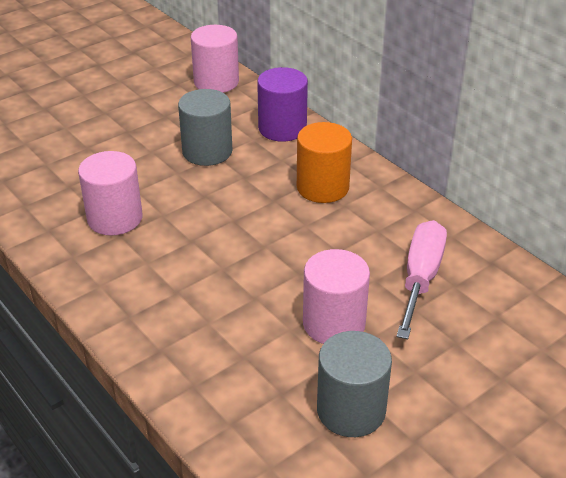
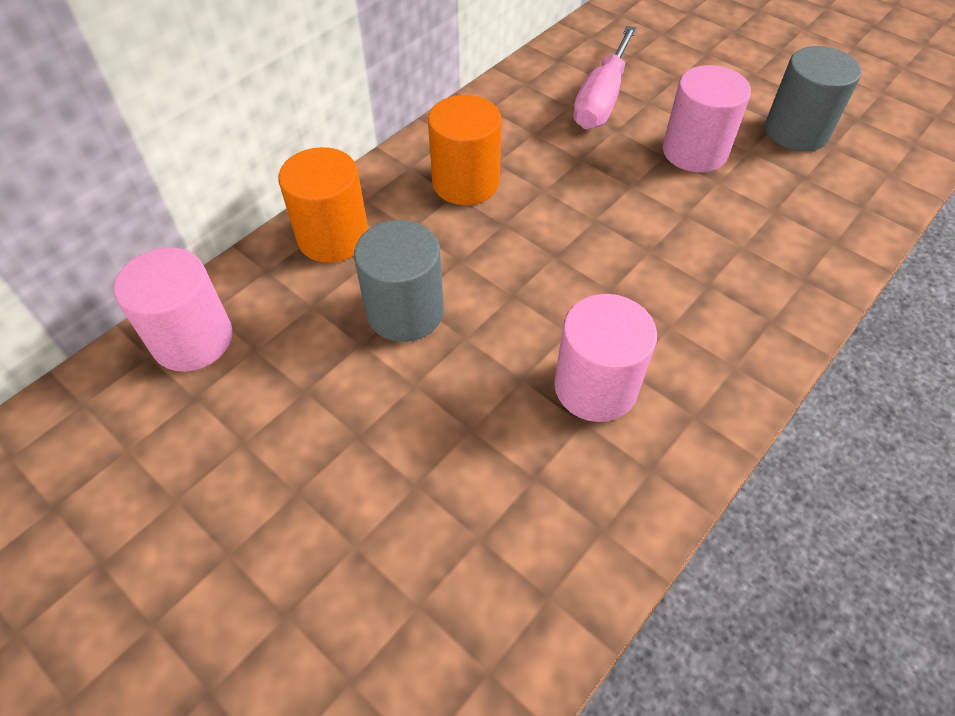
camera: 100 degrees left, 15 degrees up
(282, 128) = (333, 237): purple cylinder -> orange cylinder
(421, 278) = (601, 100): pink screwdriver -> pink screwdriver turned 75 degrees counterclockwise

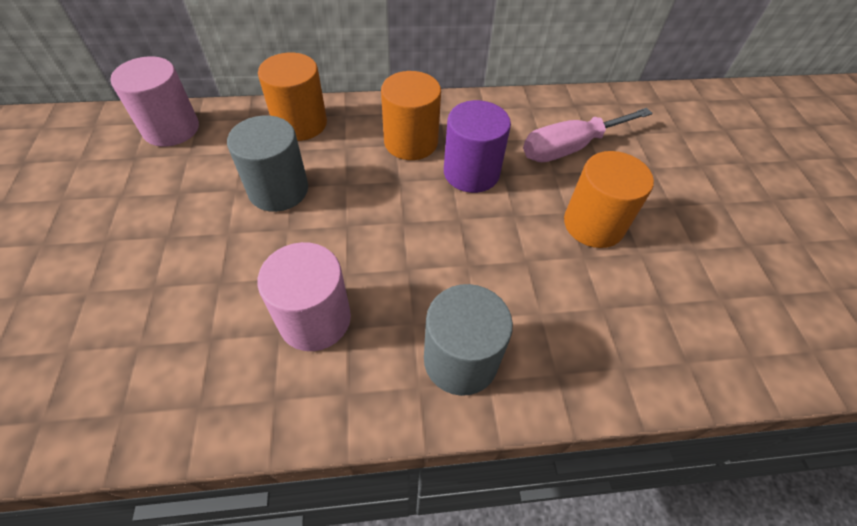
camera: 40 degrees right, 0 degrees up
(553, 174) = (471, 172): none -> purple cylinder
(694, 151) = (593, 224): pink cylinder -> orange cylinder
(796, 131) = (703, 266): grey cylinder -> grey cylinder (460, 360)

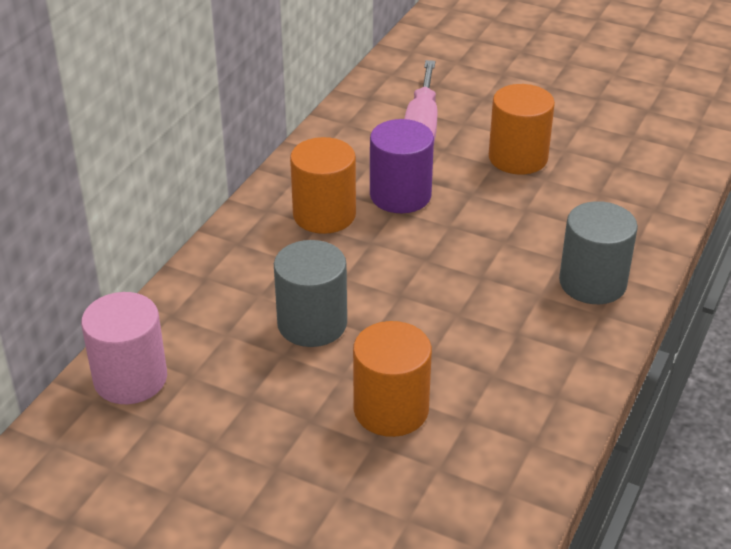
camera: 55 degrees left, 15 degrees down
(300, 123) = (221, 278): orange cylinder -> orange cylinder (391, 409)
(315, 319) = (494, 348): pink cylinder -> none

